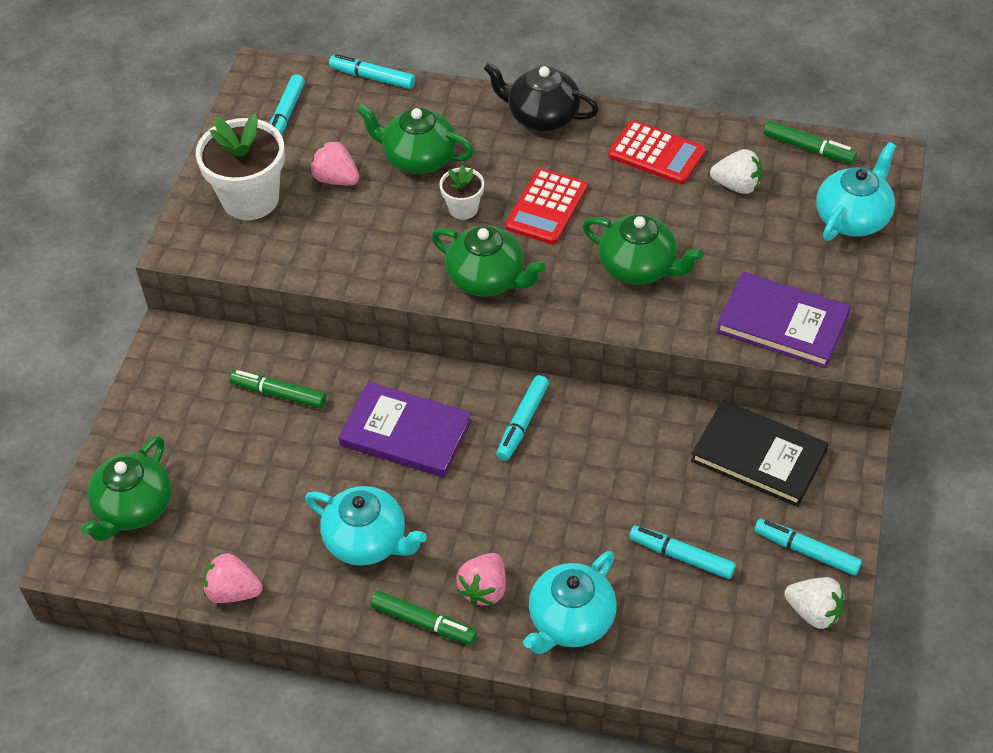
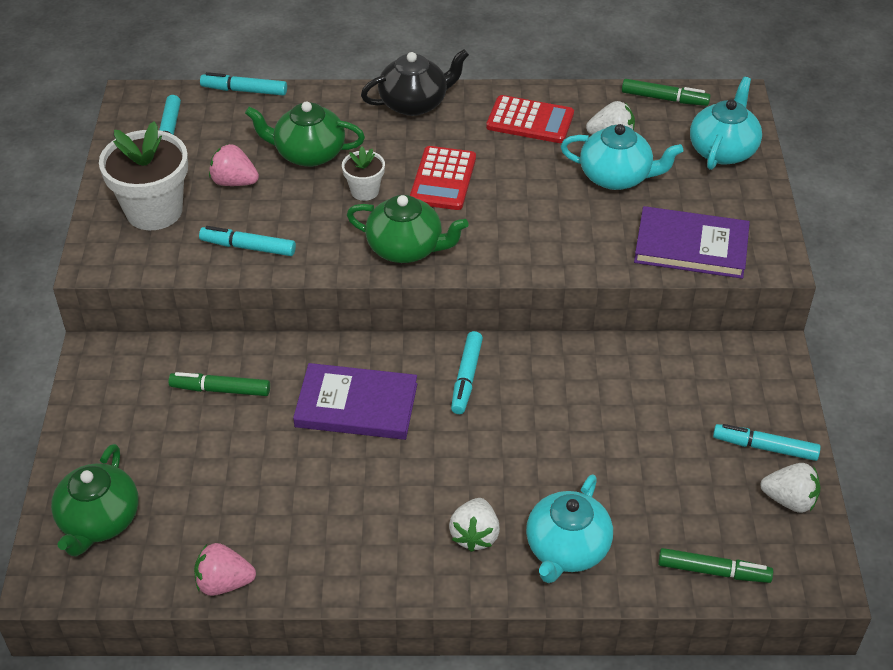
camera: 15 degrees left, 5 degrees down
(367, 541) = (347, 511): turquoise teapot -> turquoise teapot (616, 177)
(424, 623) = (425, 577): green marker -> green marker (713, 571)
(484, 589) = (475, 535): pink strawberry -> white strawberry
(542, 116) = (414, 103): black teapot -> black teapot turned 150 degrees clockwise
(639, 267) = (545, 218): green teapot -> none
(681, 556) = (652, 472): turquoise marker -> turquoise marker (248, 247)
(758, 456) = (694, 371): black book -> none

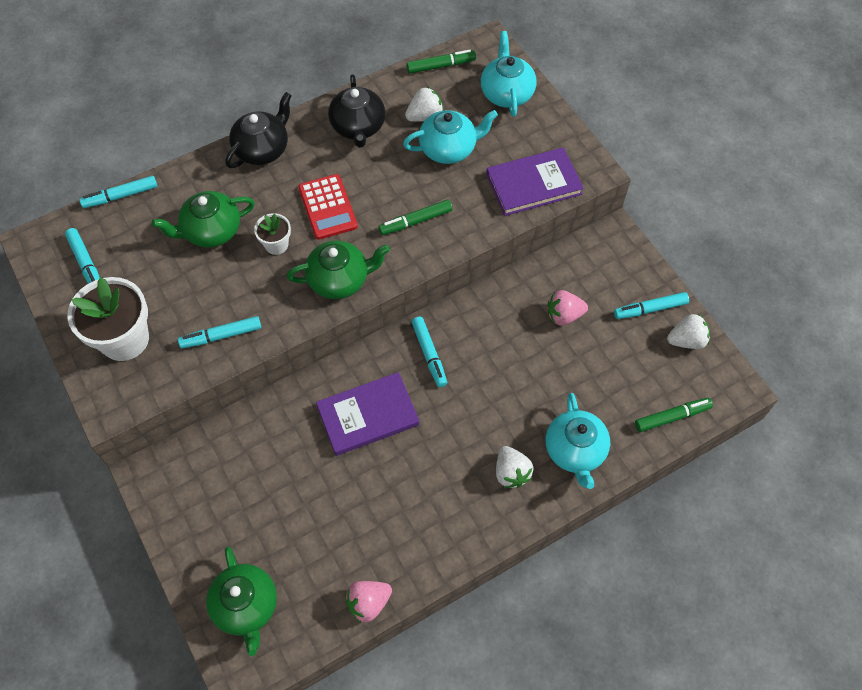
camera: 30 degrees left, 15 degrees up
(220, 389) = (262, 454): green marker -> green marker (415, 221)
(234, 182) = (170, 283): pink strawberry -> pink strawberry (564, 315)
(530, 121) = (358, 127): red calculator -> black teapot

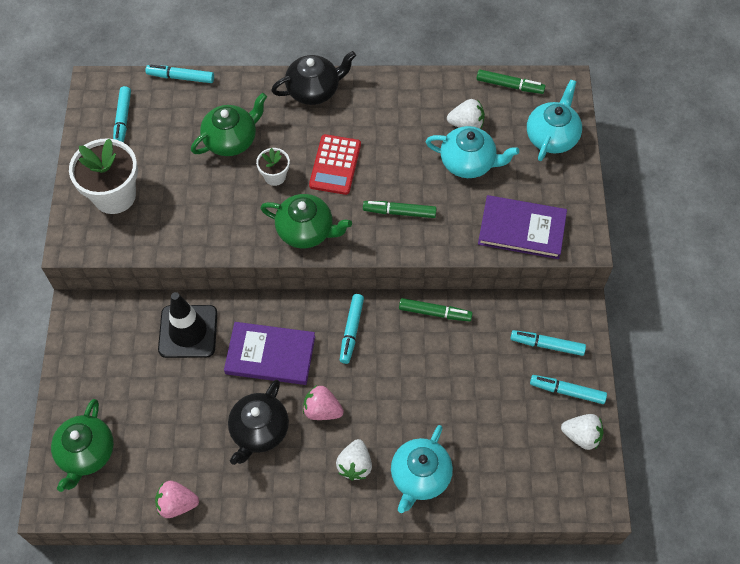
camera: 30 degrees right, 0 degrees up
(211, 231) = (231, 140): green teapot -> green teapot turned 135 degrees clockwise
(221, 336) = (186, 230): turquoise marker -> turquoise marker (547, 345)
(273, 435) = (188, 331): none -> black traffic cone
(358, 127) = (404, 107): black teapot -> black teapot (259, 431)
(564, 315) = (487, 357): pink strawberry -> pink strawberry (322, 410)
(672, 417) = (523, 495): green marker -> green marker (435, 313)

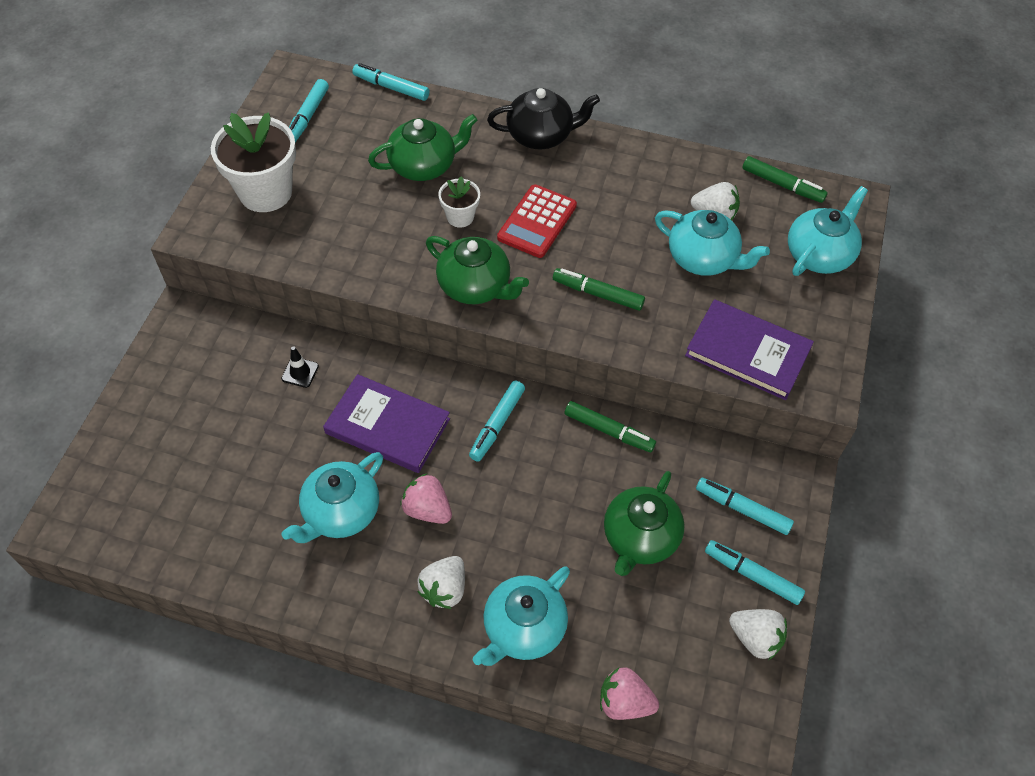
camera: 15 degrees right, 5 degrees down
(86, 453) = (125, 480): green teapot -> green teapot (639, 538)
(177, 504) = (207, 572): pink strawberry -> pink strawberry (624, 702)
(188, 331) = (300, 372): black traffic cone -> black traffic cone, size x0.43
(259, 431) = (340, 512): black teapot -> turquoise teapot

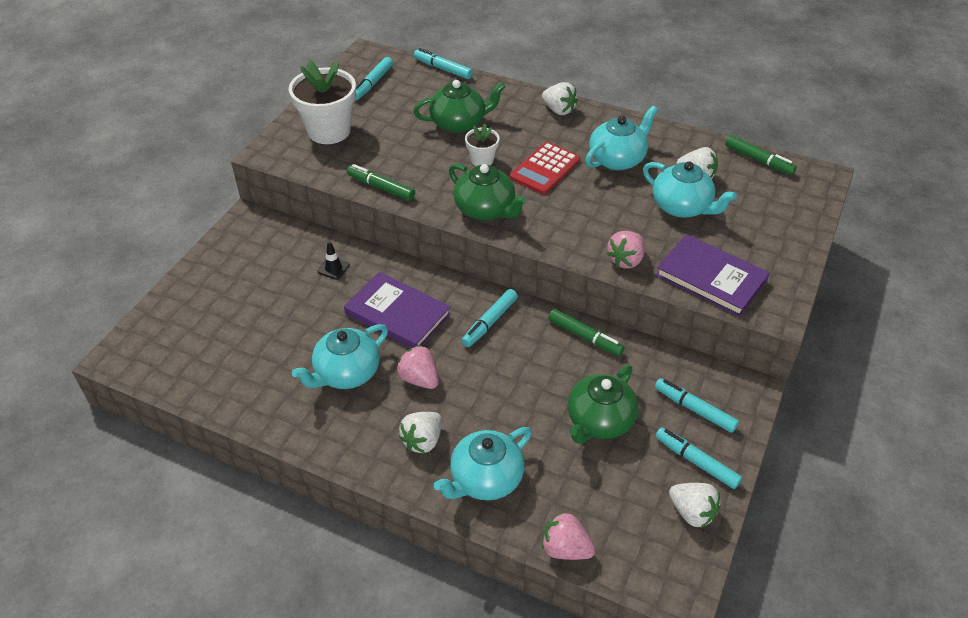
camera: 10 degrees right, 10 degrees down
(541, 135) = (558, 110): black teapot -> white strawberry
(597, 294) = (587, 224): green marker -> green marker (381, 187)
(648, 339) = (626, 260): none -> pink strawberry
(819, 254) = (784, 212): turquoise teapot -> turquoise teapot (617, 159)

